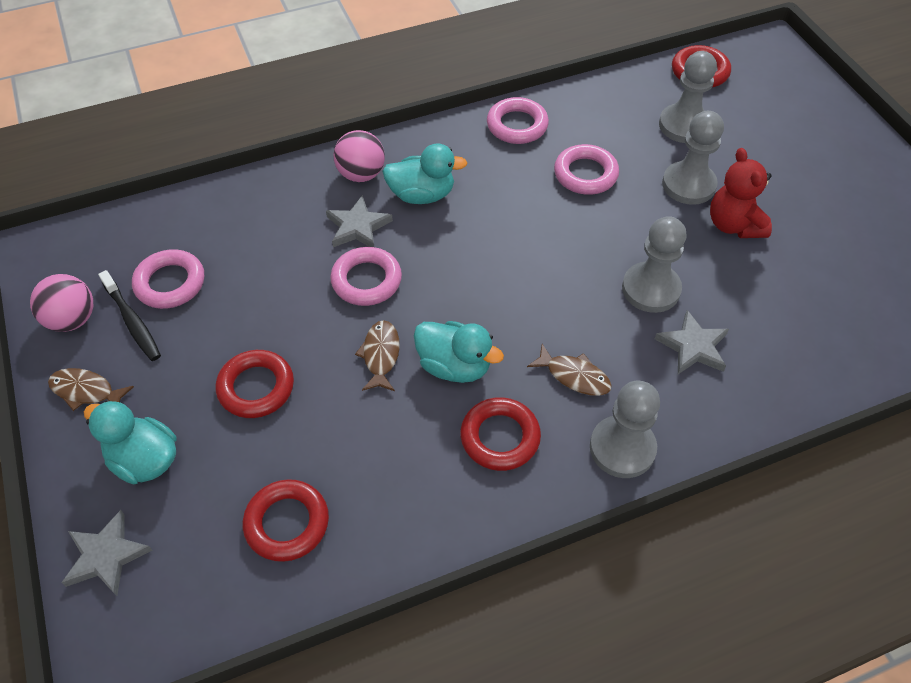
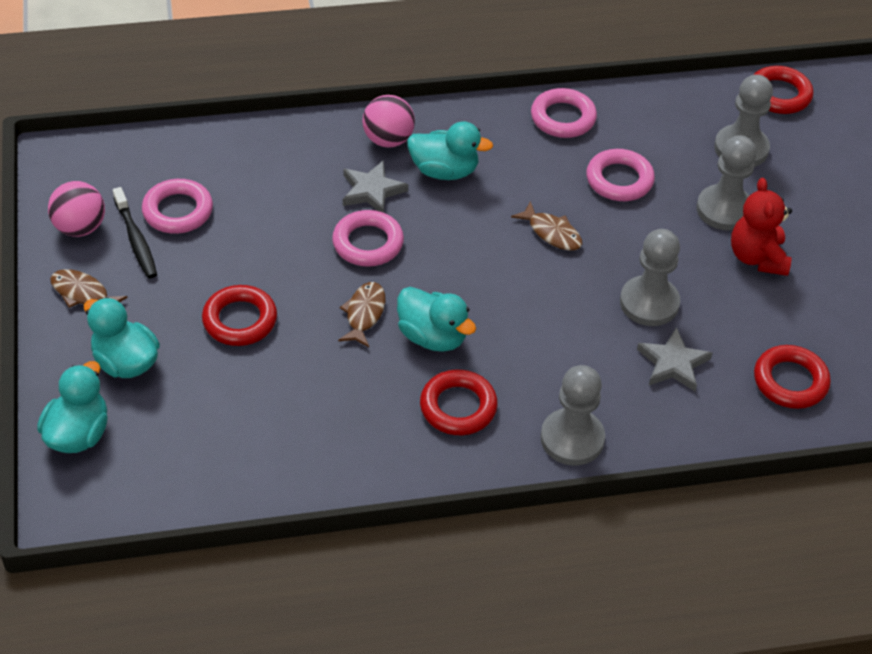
camera: 10 degrees right, 5 degrees down
(106, 556) = (78, 434): grey star -> turquoise duck
(287, 523) = (243, 439): red ring -> red ring (790, 381)
(574, 376) = (546, 367): brown fish -> brown fish (552, 233)

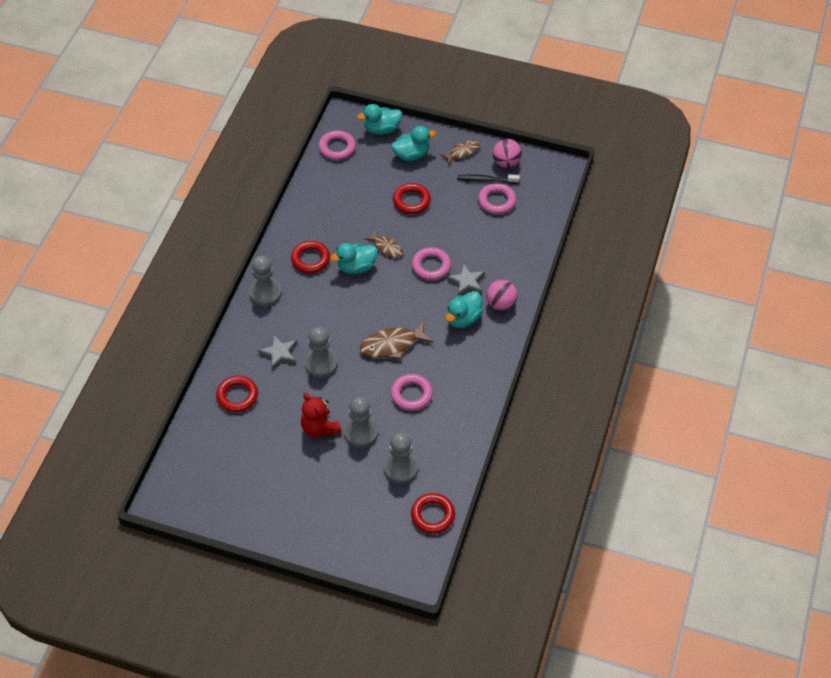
camera: 120 degrees right, 5 degrees up
(78, 434) = (382, 129): turquoise duck -> turquoise duck turned 120 degrees clockwise
(552, 233) = (392, 345): brown fish -> brown fish, size x1.61
(563, 118) = (474, 392): pink ring -> pink ring (337, 148)
(757, 257) = (319, 428): red teddy bear -> red teddy bear turned 150 degrees counterclockwise

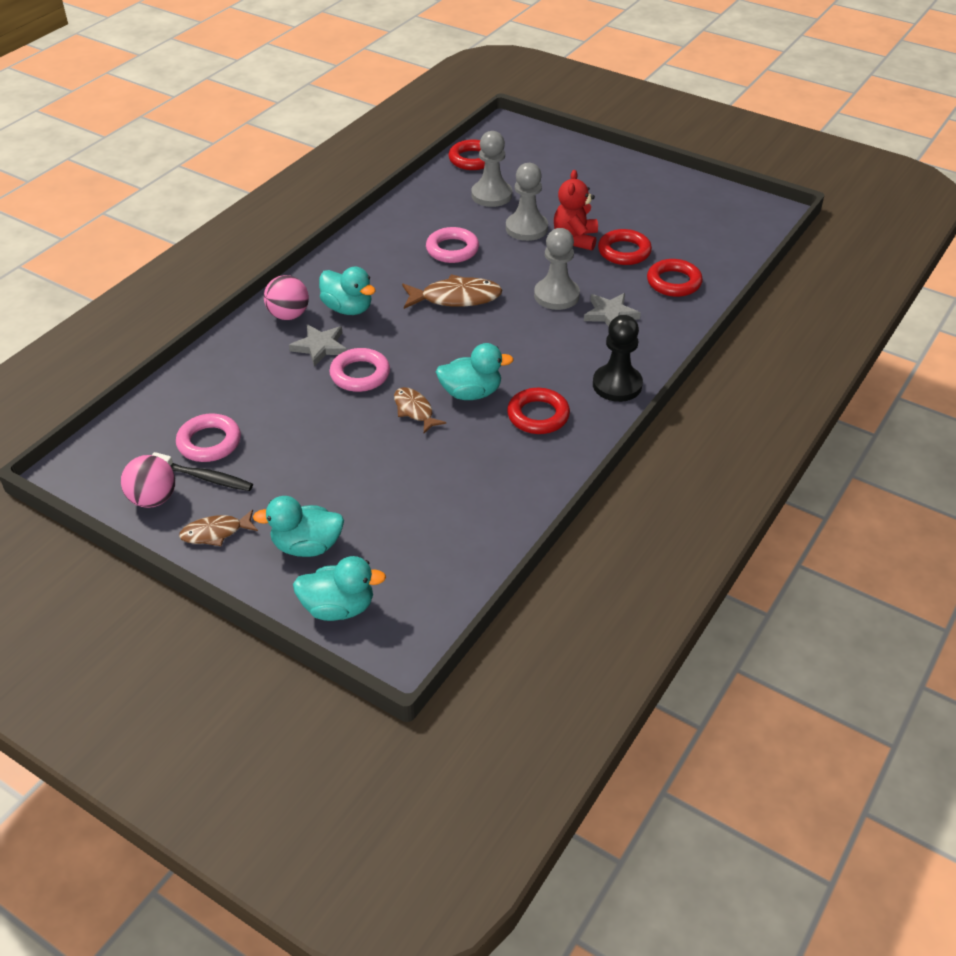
camera: 165 degrees left, 10 degrees down
(265, 293) = (617, 385): grey pawn -> black pawn
(319, 428) = (575, 239): red teddy bear -> red teddy bear turned 150 degrees counterclockwise
(337, 148) = (437, 588): pink ring -> none
(411, 201) = (345, 469): red ring -> red ring (624, 251)
(463, 319) = (348, 308): turquoise duck -> turquoise duck turned 75 degrees clockwise

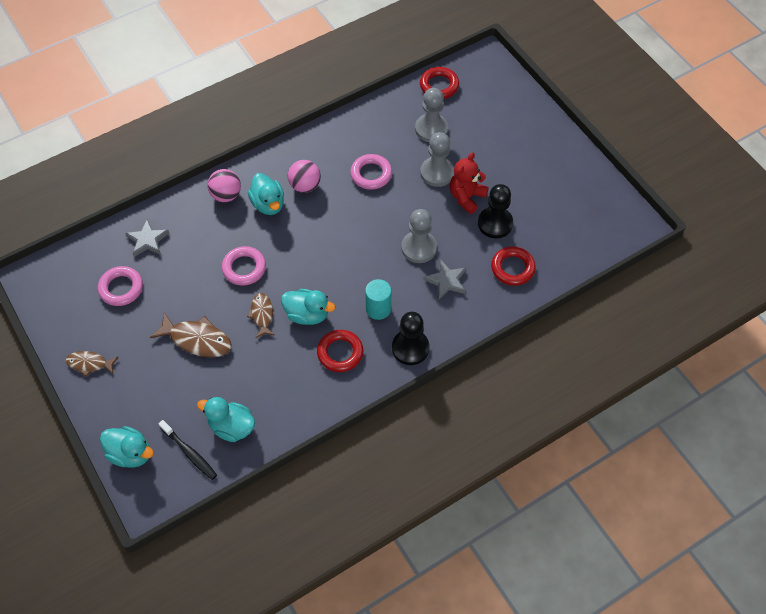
camera: 25 degrees right, 15 degrees up
(153, 499) = (66, 321): pink ball -> pink ball (305, 186)
(205, 477) = (104, 316): black toothbrush -> black toothbrush (189, 453)
(307, 546) = (137, 398): turquoise duck -> turquoise duck (231, 427)
(320, 347) = (231, 233): grey star -> grey star (147, 240)
(456, 298) = (347, 223): brown fish -> brown fish (197, 340)
(552, 362) = (378, 309): none -> turquoise cylinder
(624, 251) = (495, 223): red ring -> black pawn

